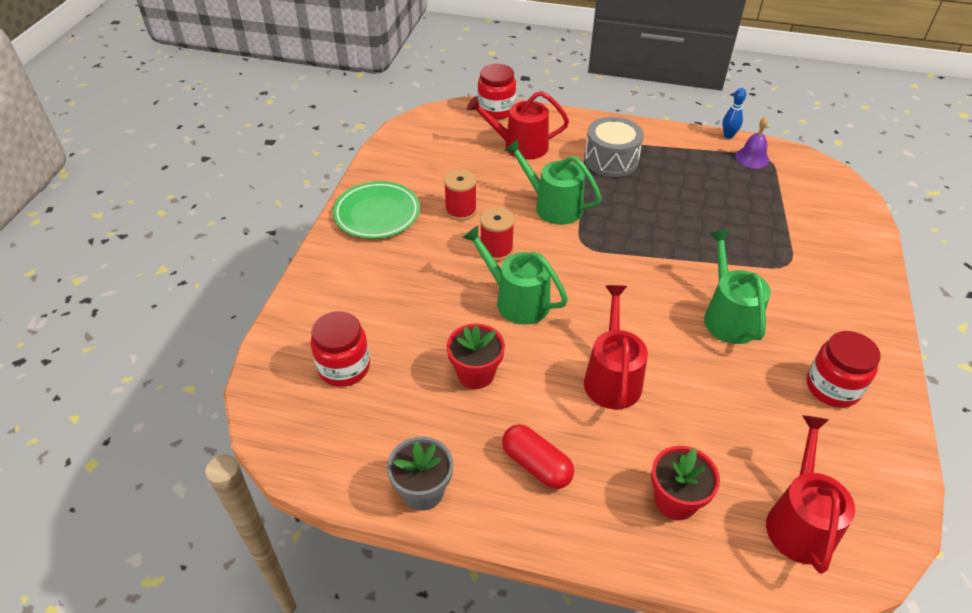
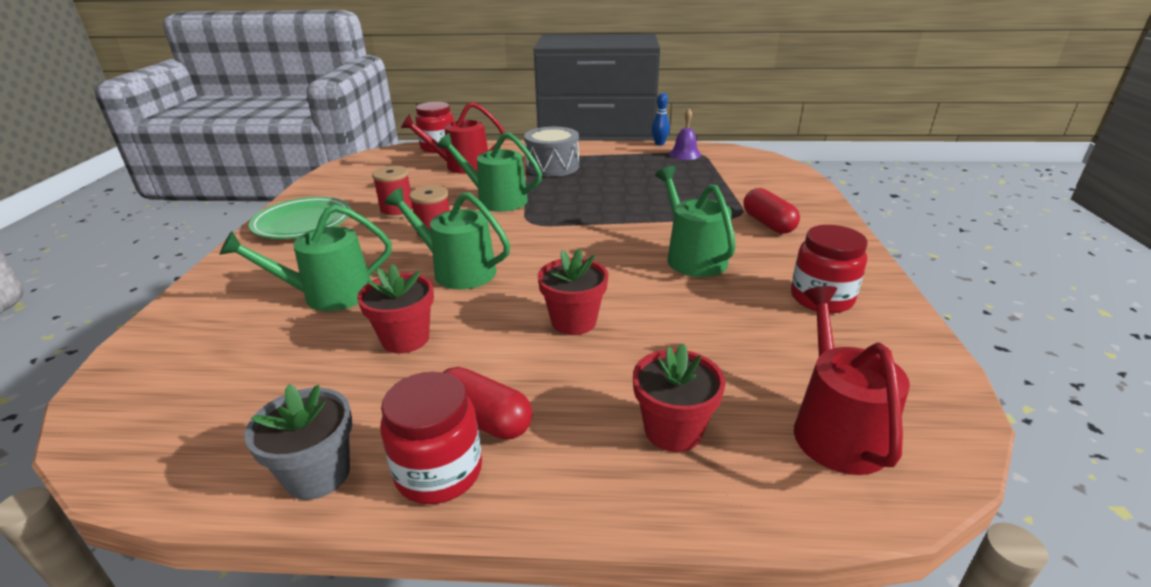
camera: 10 degrees left, 15 degrees down
(344, 367) = (231, 354): red jar -> red jar (439, 472)
(411, 313) = (329, 295): none -> green watering can
(612, 378) = (573, 321): red watering can -> red flower pot
(811, 282) = (768, 224): none -> red capsule

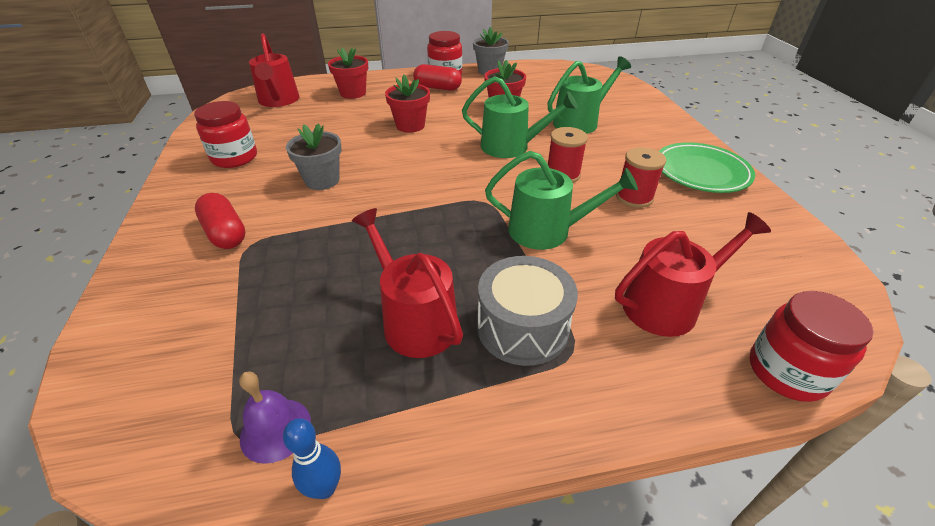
camera: 165 degrees right, 10 degrees up
(613, 173) = (415, 320): none -> red watering can
(692, 257) = (322, 180): green watering can -> grey flower pot

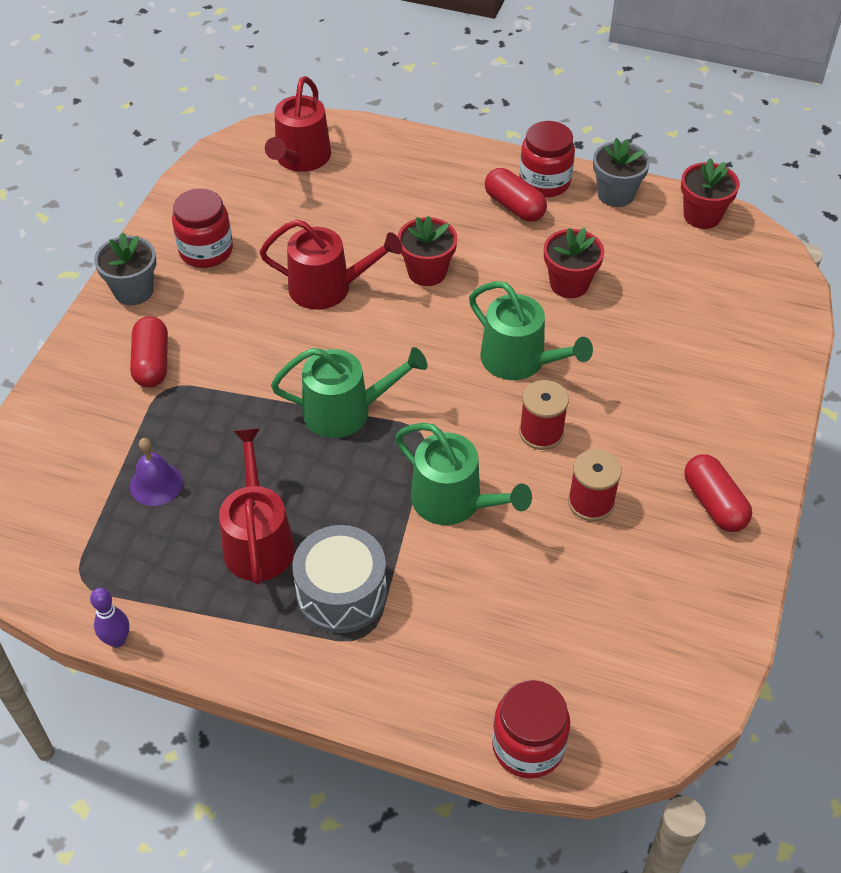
camera: 30 degrees right, 10 degrees up
(275, 429) = (106, 582): purple bell -> purple bell (156, 484)
(322, 180) = (276, 327): grey flower pot -> grey flower pot (133, 291)
(325, 488) = (117, 640): blue bowling pin -> purple bowling pin
(353, 93) = (398, 176): red flower pot -> red flower pot (702, 216)
(579, 122) = (646, 353): green watering can -> green watering can (345, 411)
(667, 305) = (490, 638): red watering can -> red watering can (327, 288)
(701, 172) = (714, 503): green plate -> red capsule

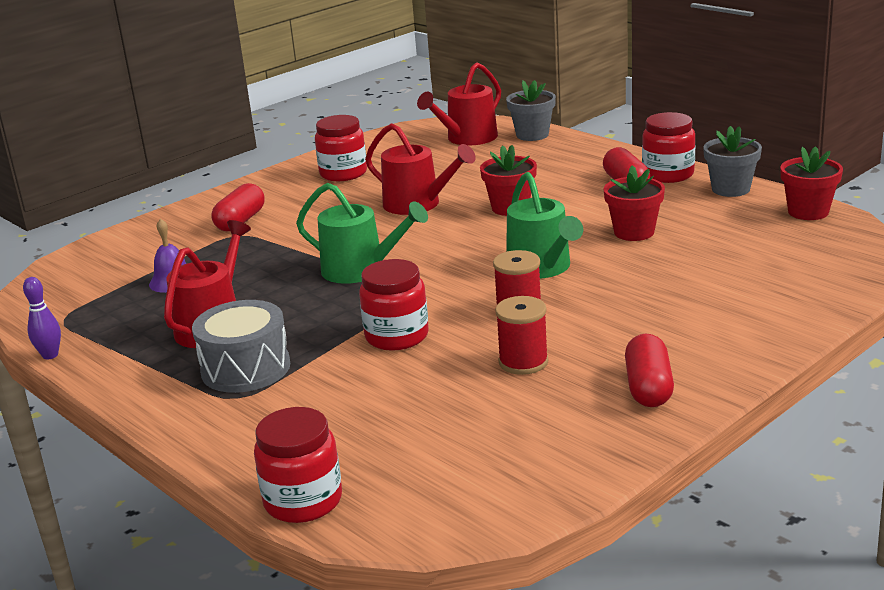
camera: 30 degrees right, 25 degrees down
(133, 291) = (268, 185): grey flower pot -> grey flower pot (532, 135)
(453, 501) = (397, 336): green watering can -> red jar

